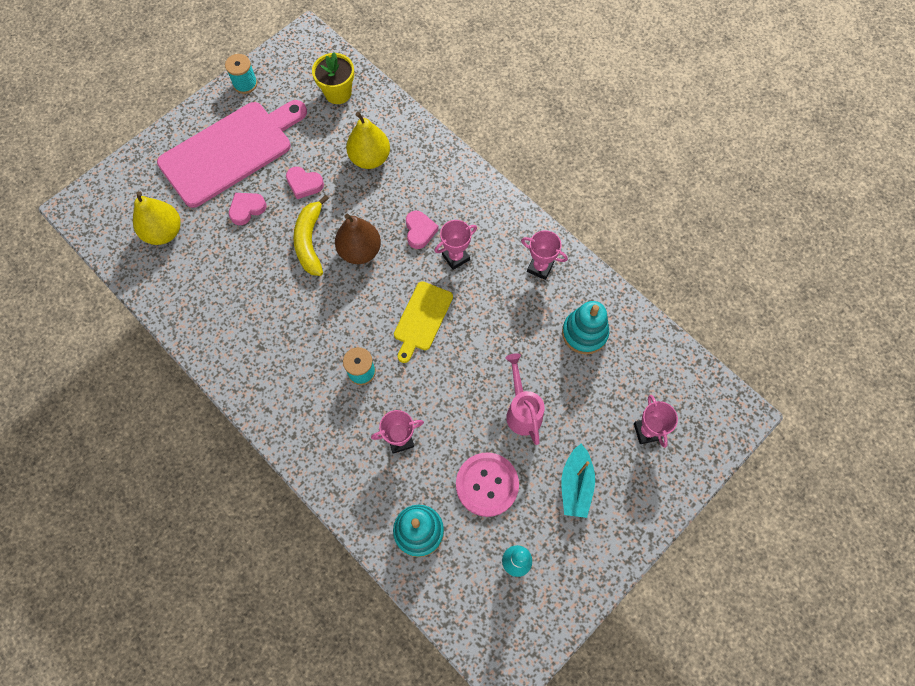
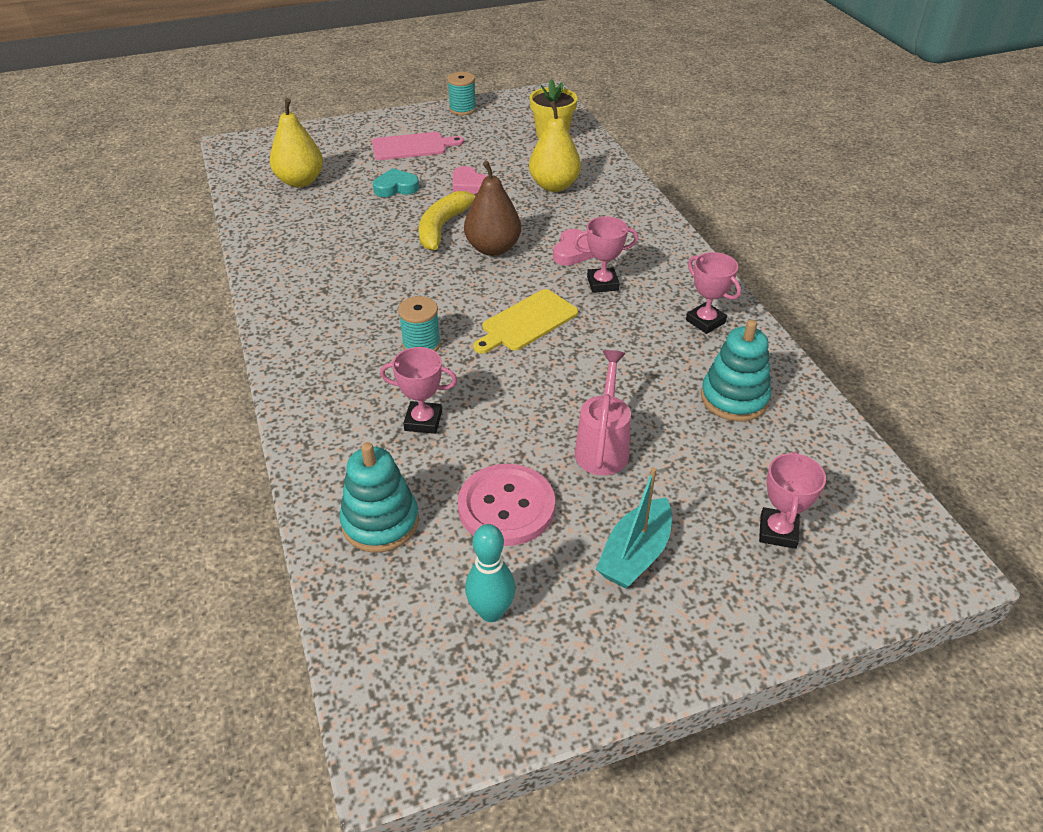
camera: 25 degrees right, 25 degrees down
(231, 151) = (412, 146): pink cutting board -> pink cutting board, size x0.51
(247, 209) = (396, 187): pink heart -> turquoise heart

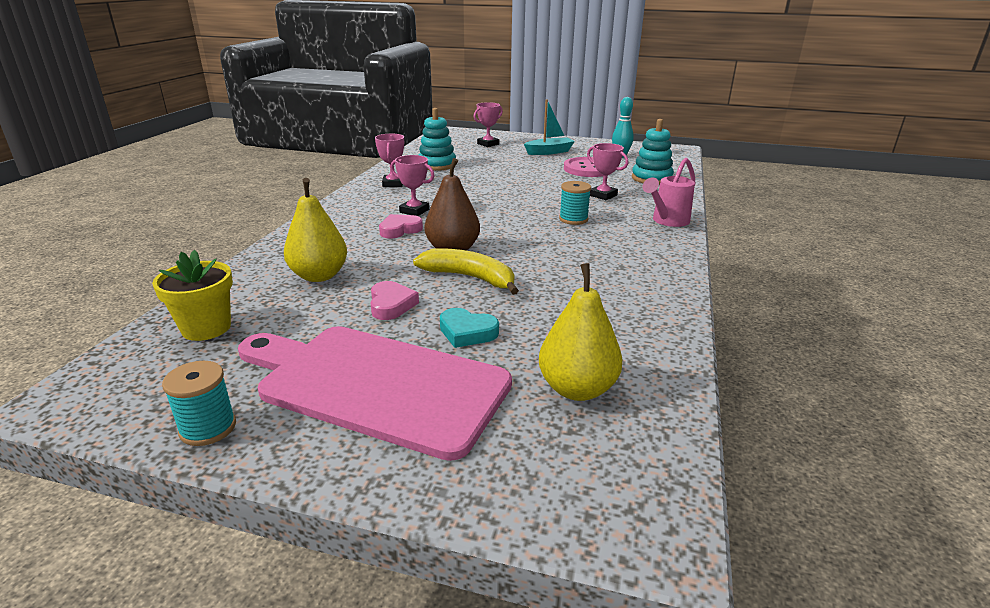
camera: 145 degrees left, 15 degrees down
(412, 146) = (376, 384): pink cutting board -> pink cutting board, size x1.94
(443, 227) = (470, 277): yellow banana -> yellow banana turned 120 degrees counterclockwise
(526, 322) = (492, 210): yellow cutting board -> none
(603, 446) = (521, 170): pink watering can -> pink watering can (667, 221)

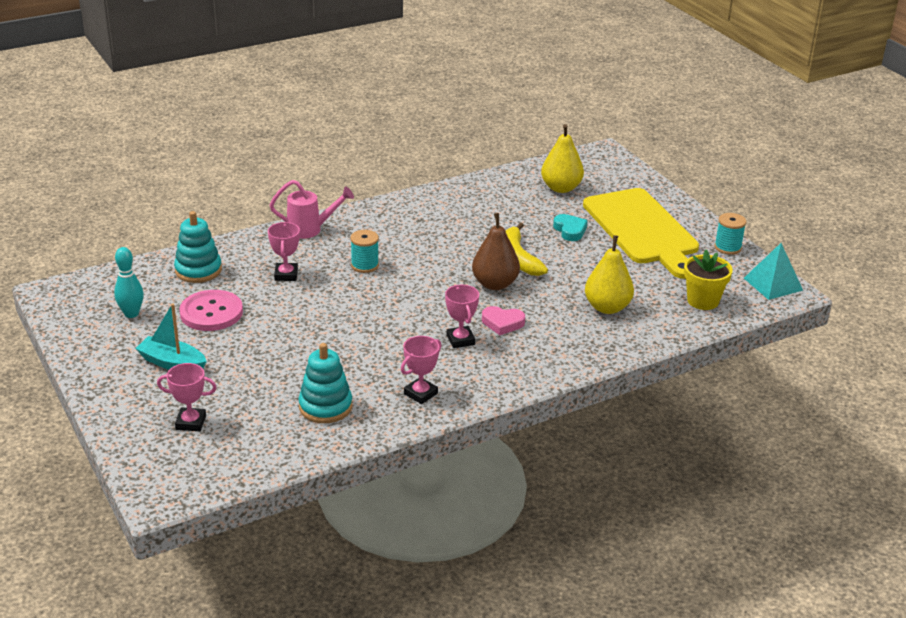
camera: 135 degrees left, 5 degrees up
(97, 400) = (773, 284): none -> turquoise pyramid
(376, 384) = (642, 230): pink cutting board -> yellow cutting board
(391, 305) = (588, 264): pink heart -> none

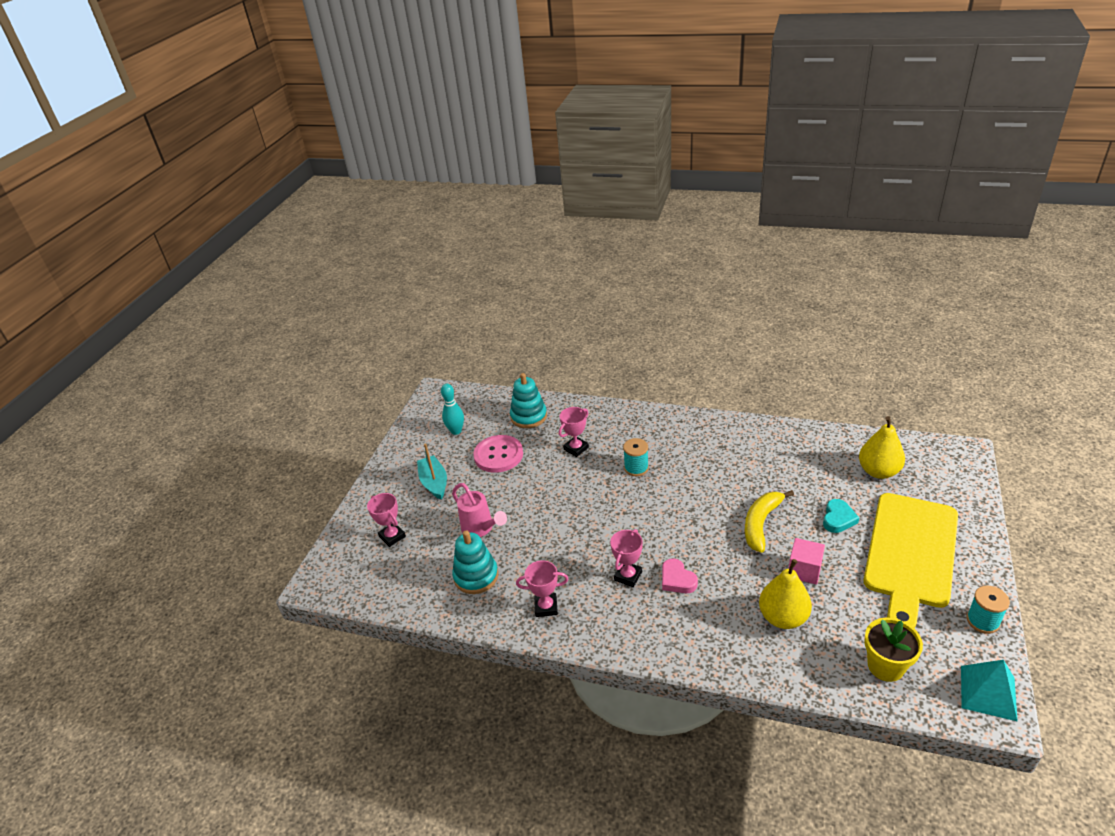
camera: 50 degrees right, 5 degrees up
(310, 230) = (634, 417): pink watering can -> pink watering can (481, 529)
(495, 284) = (713, 538): brown pear -> none
(586, 272) = (804, 570): none -> pink cube

